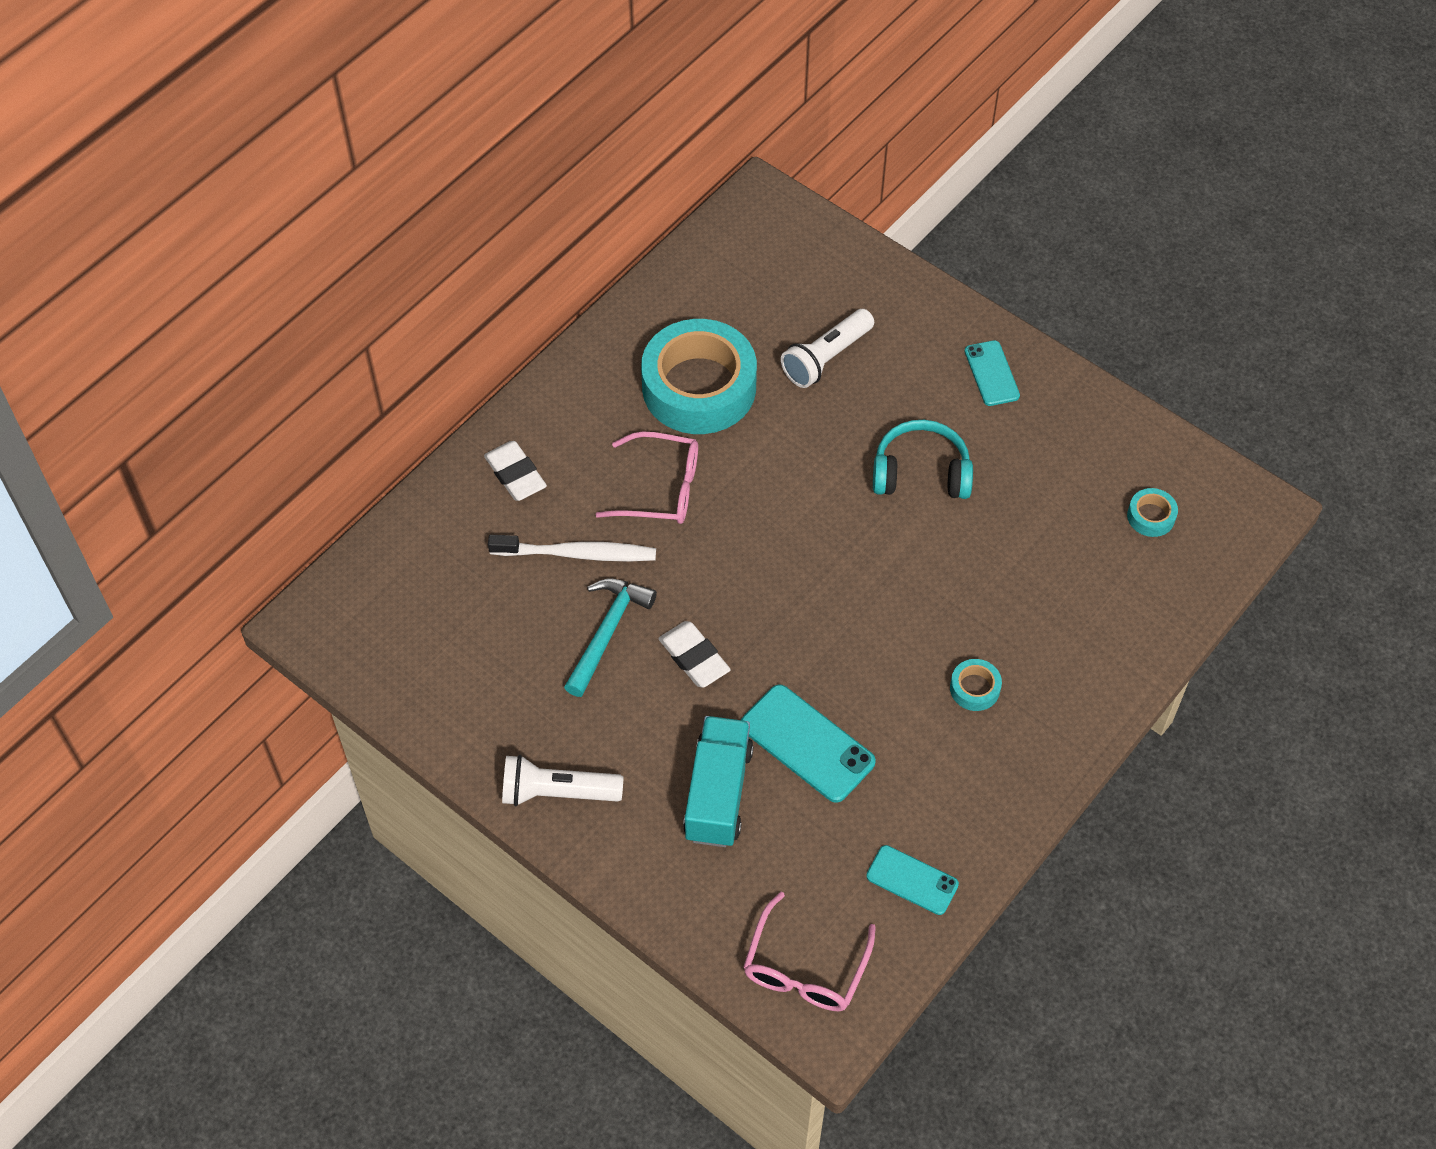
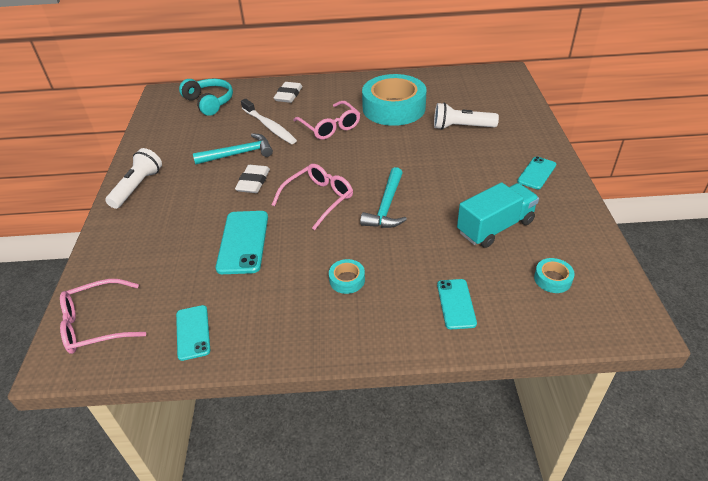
camera: 50 degrees right, 15 degrees down
(557, 792) = (137, 187): white flashlight -> white flashlight turned 60 degrees clockwise
(718, 793) = (183, 231): turquoise truck -> turquoise truck (495, 227)
(807, 614) = (318, 199): none -> pink glasses
(894, 560) = (386, 206): none -> turquoise hammer
(921, 473) = (447, 185): turquoise headphones -> turquoise headphones (209, 102)
(1102, 622) = (456, 304): none -> turquoise phone

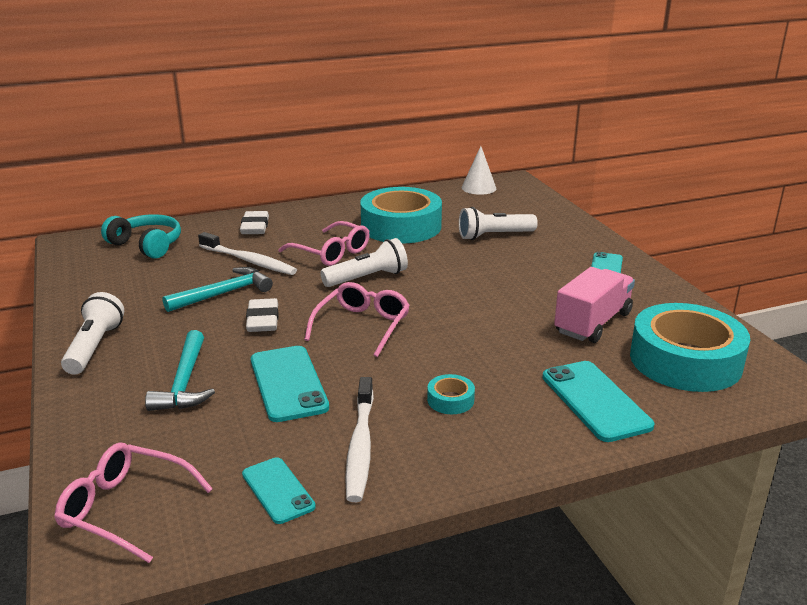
camera: 20 degrees left, 15 degrees down
(96, 324) = (125, 509): pink glasses -> pink glasses turned 60 degrees clockwise
(264, 307) = (360, 446): none -> white toothbrush
(344, 155) = (367, 278): none -> white flashlight
(386, 206) = (453, 321): turquoise hammer -> turquoise hammer (184, 382)
(456, 304) = (595, 401): turquoise phone -> turquoise phone, size x1.59
(474, 76) = (478, 188): none -> white cone
(495, 227) = (592, 323): turquoise truck -> pink truck
(552, 279) = (685, 360): turquoise tape -> turquoise tape, size x2.49

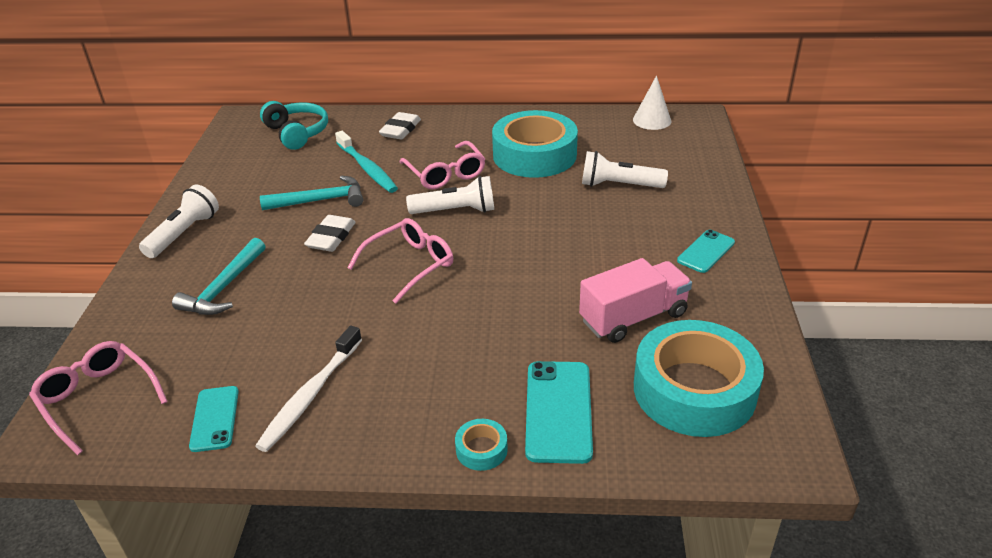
camera: 25 degrees right, 10 degrees up
(249, 261) = (367, 168): white toothbrush -> turquoise toothbrush
(288, 383) = (302, 312): turquoise phone -> none
(450, 400) = (423, 369): turquoise tape -> turquoise tape (481, 449)

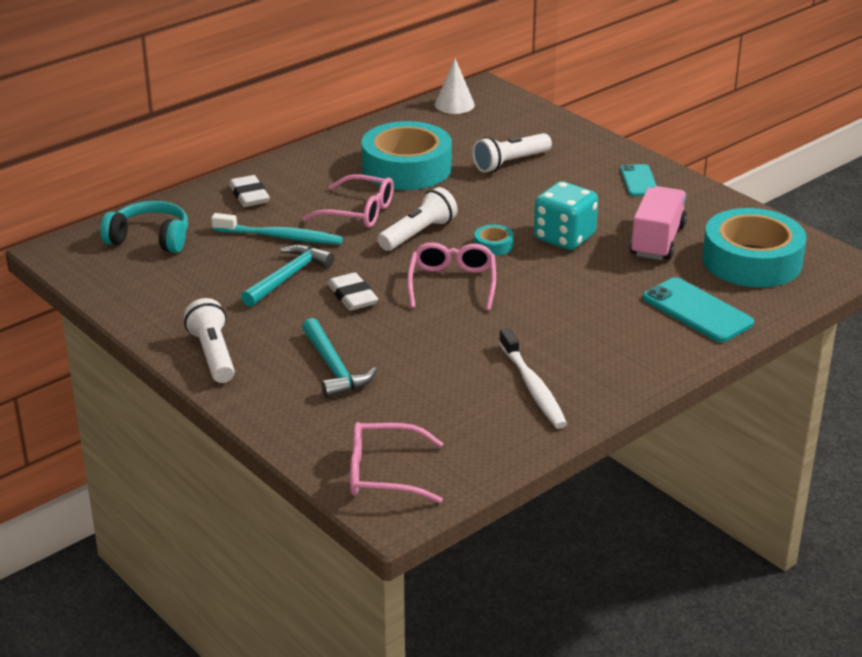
camera: 45 degrees left, 5 degrees down
(215, 418) = (493, 433): turquoise phone -> none
(481, 449) = (687, 352): turquoise tape -> turquoise tape (493, 245)
(557, 271) = (564, 238): none -> turquoise dice

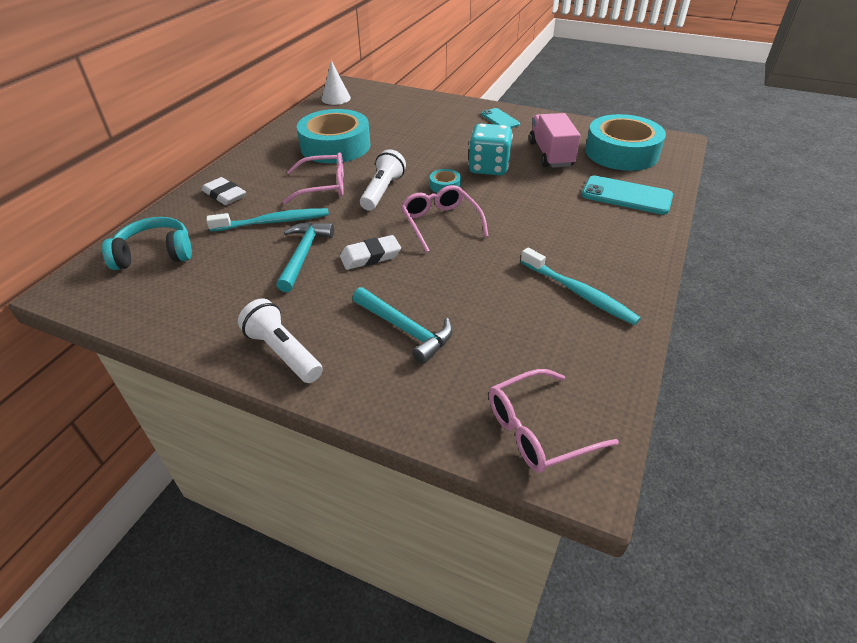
camera: 25 degrees left, 10 degrees up
(352, 296) = (370, 256): white eraser -> white eraser turned 60 degrees counterclockwise
(510, 163) = (406, 127): white flashlight -> none
(533, 387) = (579, 293): white toothbrush -> turquoise toothbrush

